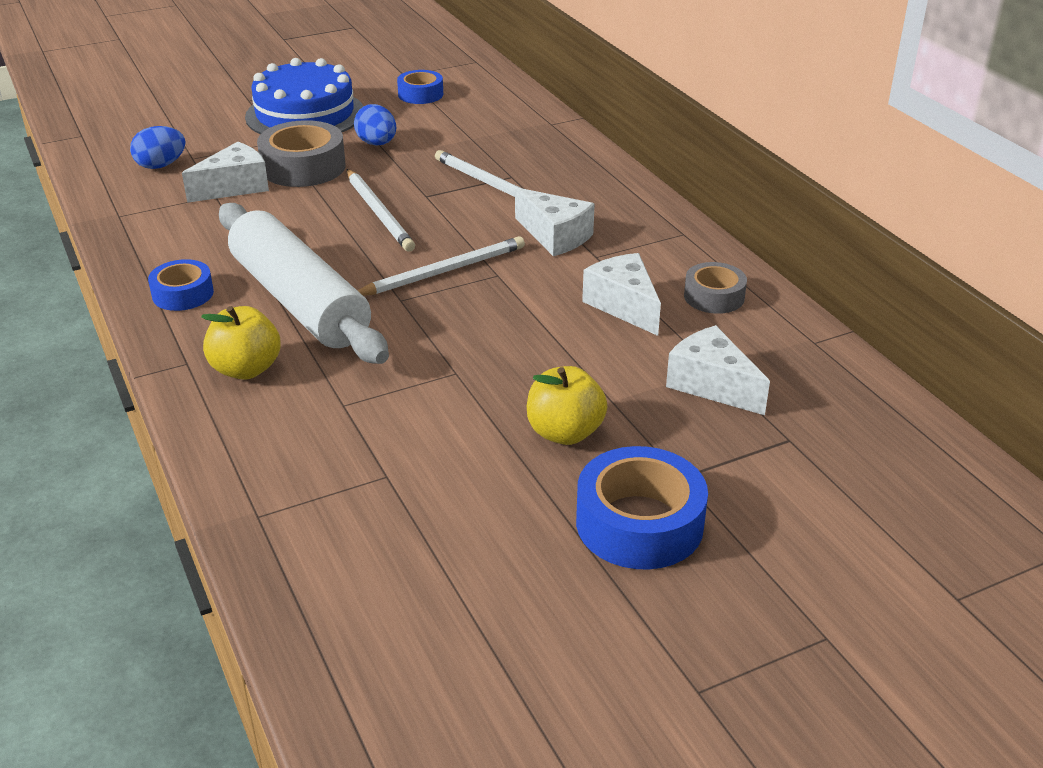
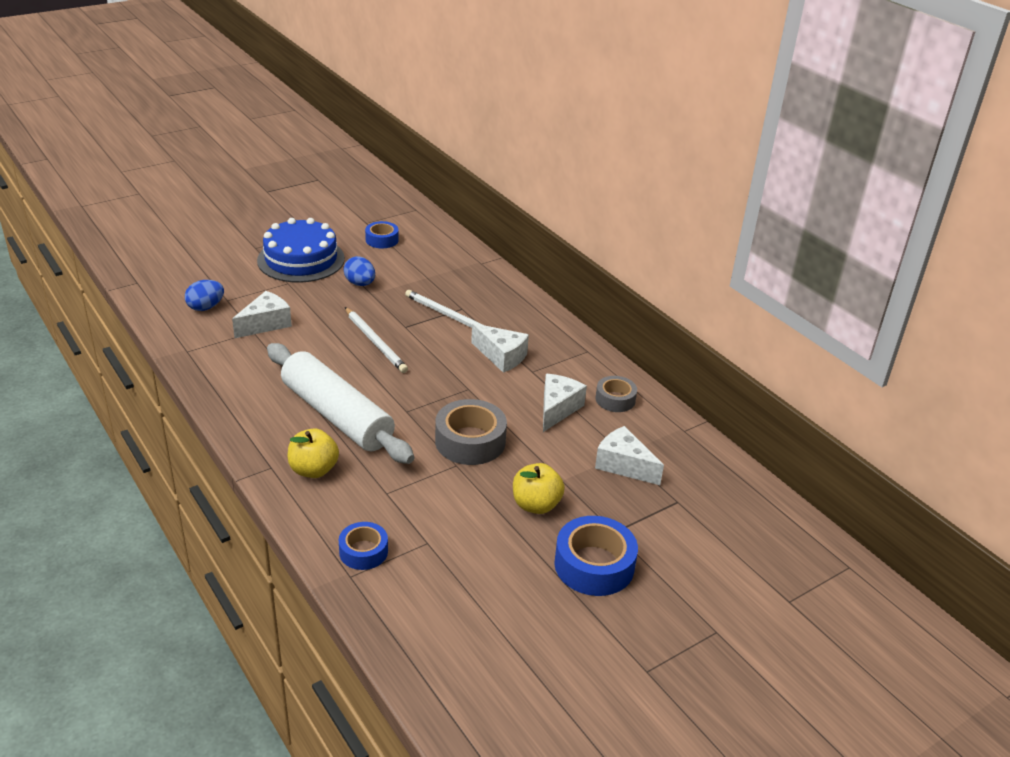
camera: 10 degrees left, 0 degrees up
(183, 294) = (253, 413): blue tape -> blue tape (363, 551)
(303, 167) = (311, 305): grey tape -> grey tape (470, 441)
(444, 271) = (431, 387): white pencil -> none
(624, 305) = (557, 409): white cheese -> white cheese turned 60 degrees clockwise

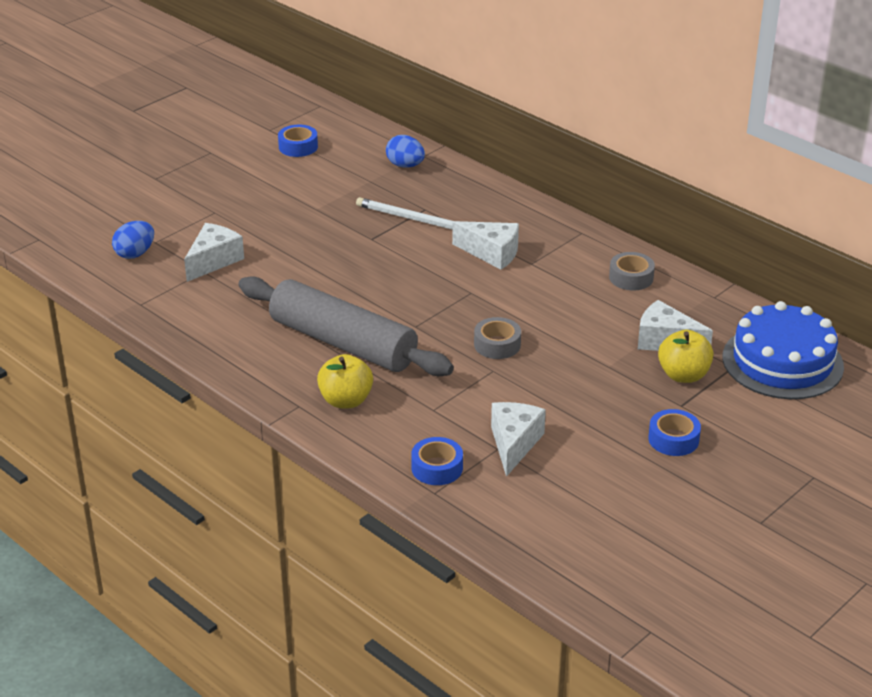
camera: 10 degrees left, 0 degrees up
(301, 259) = (216, 183): blue cake -> blue cake (782, 362)
(337, 415) = (343, 343): white rolling pin -> grey rolling pin
(360, 284) = (298, 200): blue egg -> blue egg (405, 165)
(375, 342) = (346, 260): white pencil -> none
(470, 441) = (497, 345): grey tape -> grey tape, size x0.60
(536, 505) = (592, 394): yellow apple -> yellow apple (683, 375)
(557, 409) = (574, 297): white cheese -> white cheese (514, 444)
(594, 565) = (673, 439): blue tape -> blue tape, size x0.60

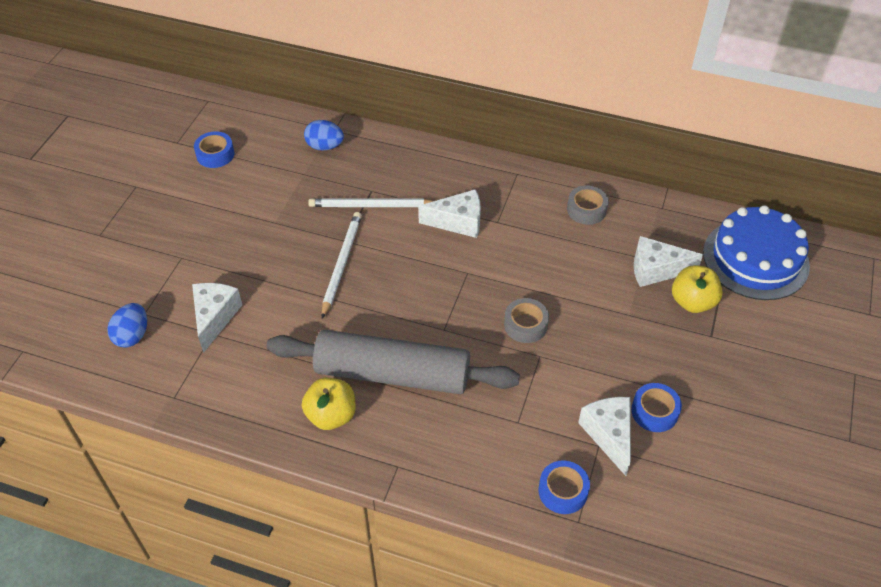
camera: 25 degrees left, 15 degrees up
(346, 400) = (436, 442): yellow apple -> yellow apple (331, 415)
(355, 254) = (341, 264): none -> white pencil
(673, 439) = (729, 376): blue tape -> blue tape (654, 411)

